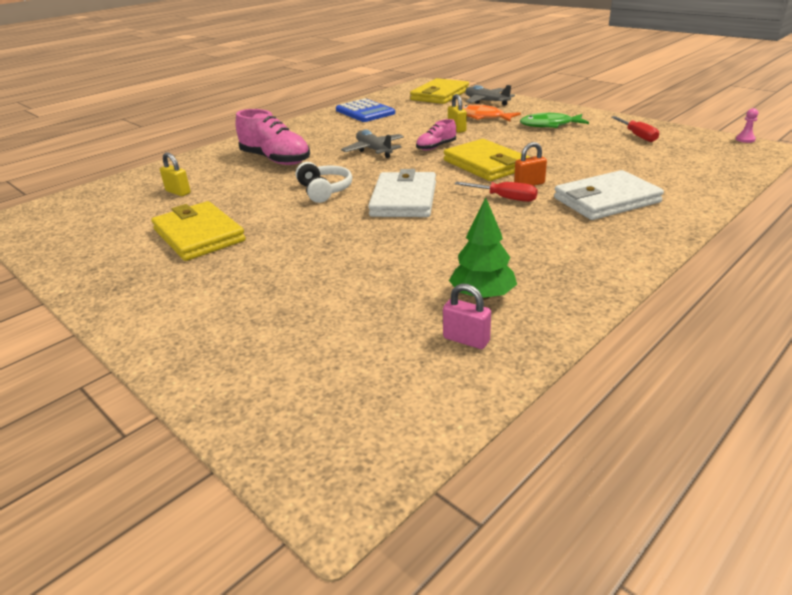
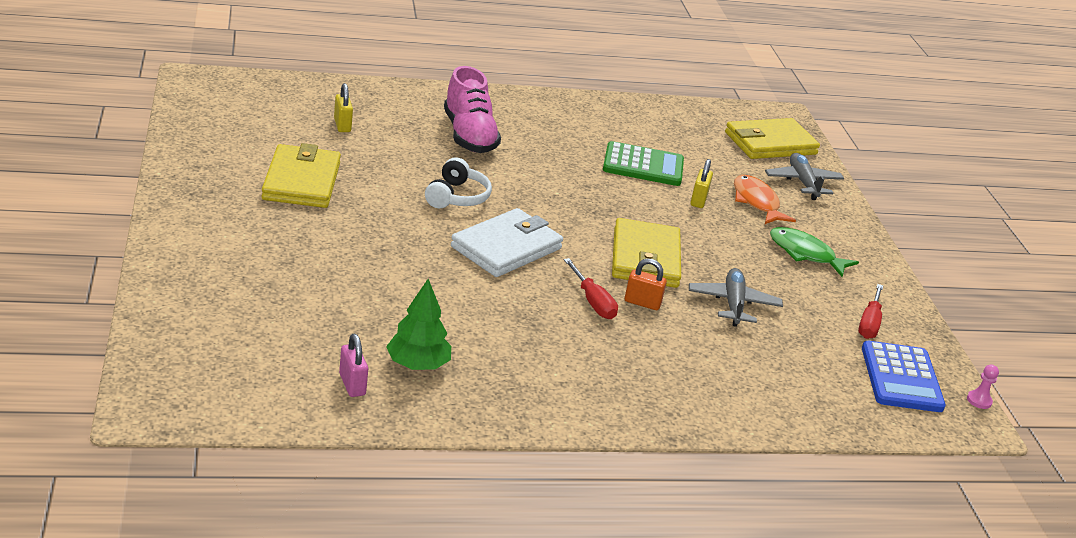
camera: 30 degrees right, 0 degrees up
(365, 112) = (648, 122): blue calculator -> blue calculator (901, 378)
(374, 150) = (573, 178): grey plane -> grey plane (733, 304)
(399, 129) = (643, 165): none -> green calculator
(436, 147) = (637, 209): pink shoe -> none
(606, 200) = (677, 362): white wallet -> none

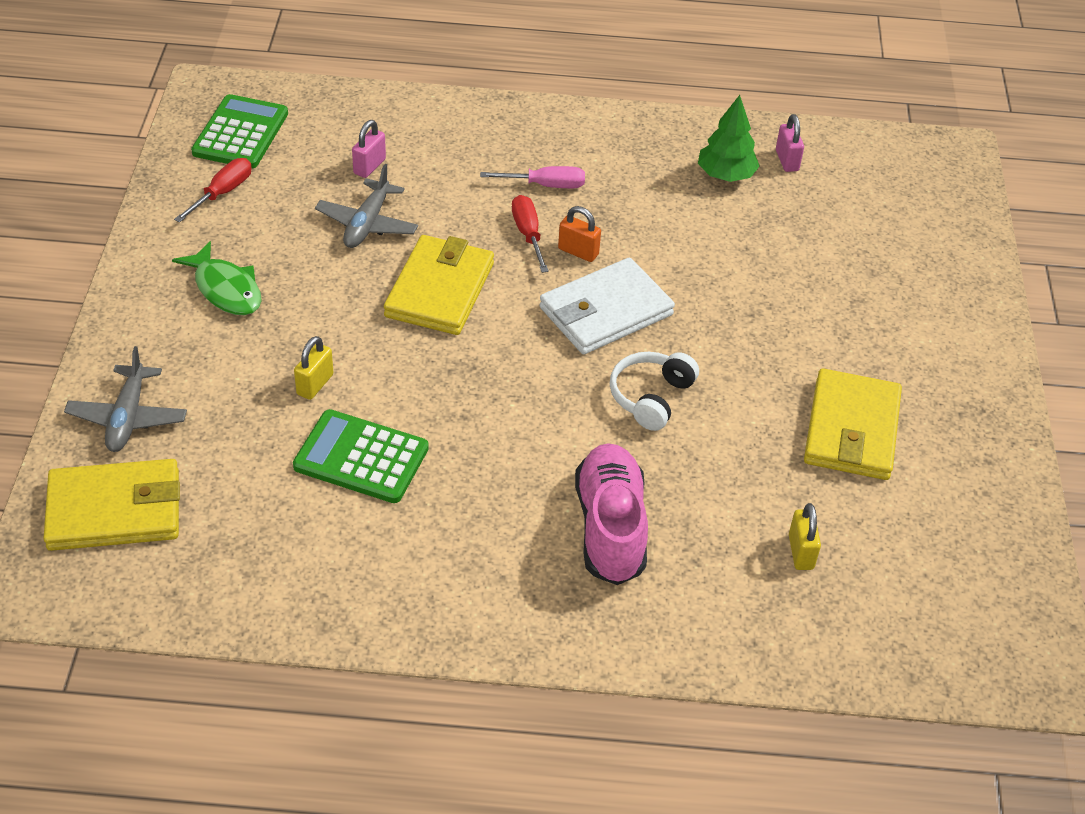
camera: 165 degrees left, 15 degrees up
(595, 345) = (545, 185): none -> pink screwdriver
(642, 303) = (472, 230): orange padlock -> orange padlock (578, 252)
(756, 202) = (230, 379): orange fish -> none
(764, 353) = (369, 166): none -> pink padlock
(901, 378) = (240, 133): blue calculator -> green calculator
(979, 400) = (178, 107): pink pawn -> none

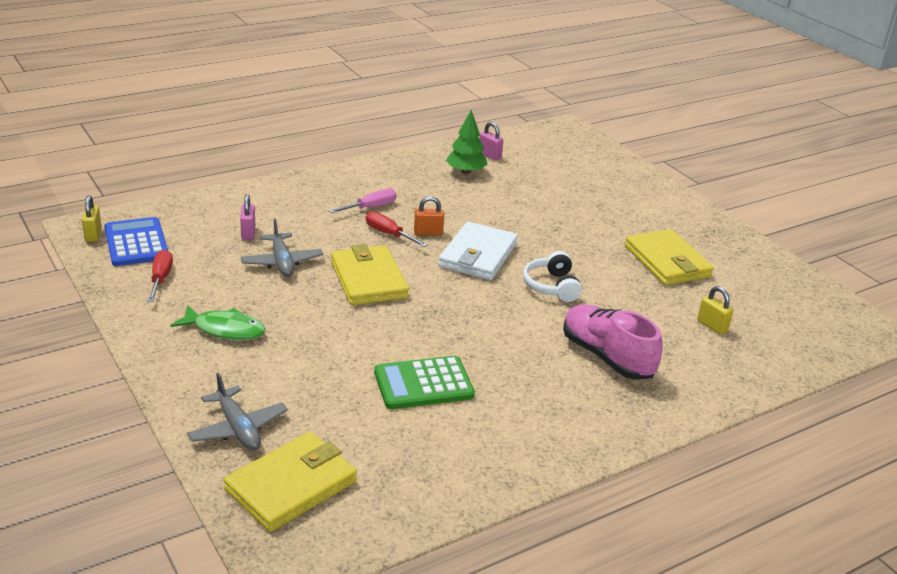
camera: 35 degrees left, 15 degrees down
(240, 133) = (136, 243): green calculator -> blue calculator
(315, 384) = (347, 358): yellow padlock -> yellow padlock (93, 235)

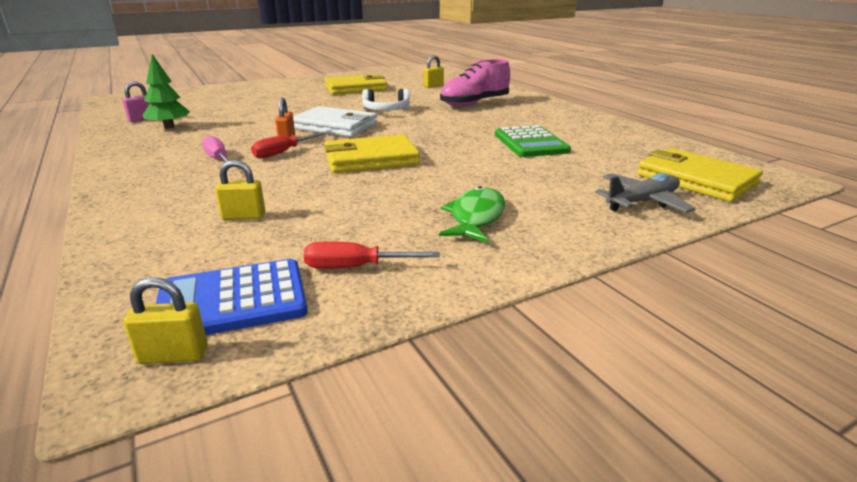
camera: 85 degrees left, 5 degrees down
(248, 233) = (244, 217): pink padlock -> yellow padlock
(282, 262) = (327, 195): grey plane -> none

